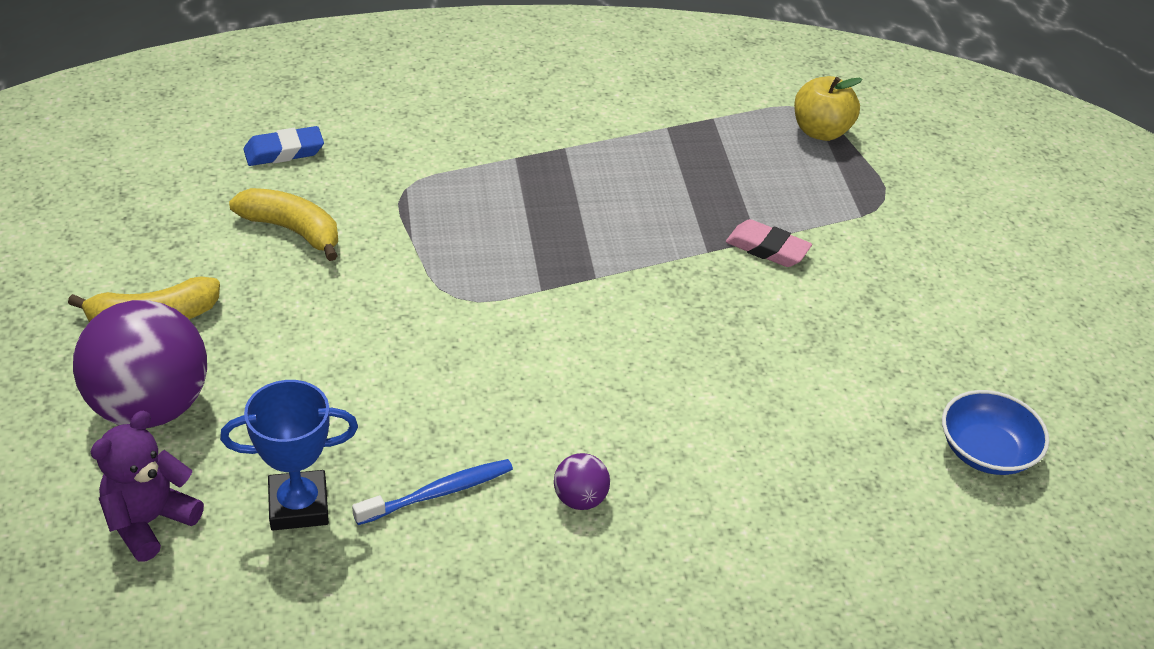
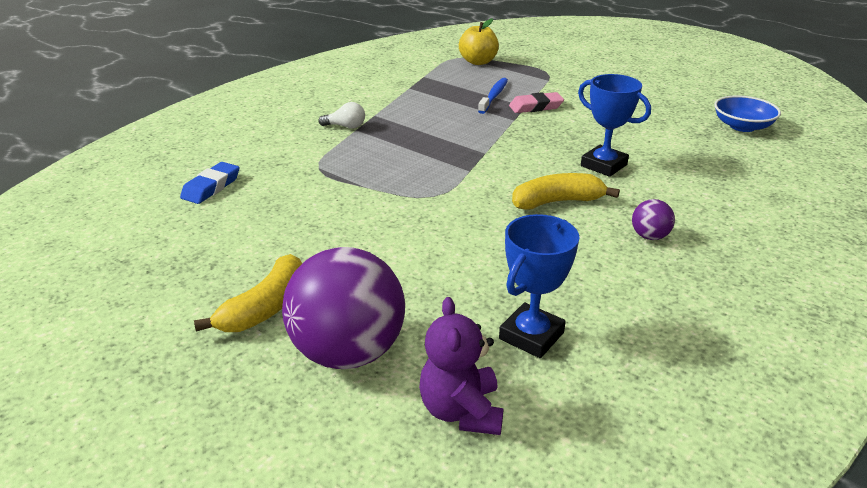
camera: 40 degrees left, 10 degrees down
(292, 230) = (283, 217): yellow banana -> yellow banana (557, 202)
(438, 493) = (587, 278): blue toothbrush -> blue toothbrush (494, 96)
(510, 147) = (345, 126): none -> white light bulb
(695, 382) = (603, 165): none -> blue trophy

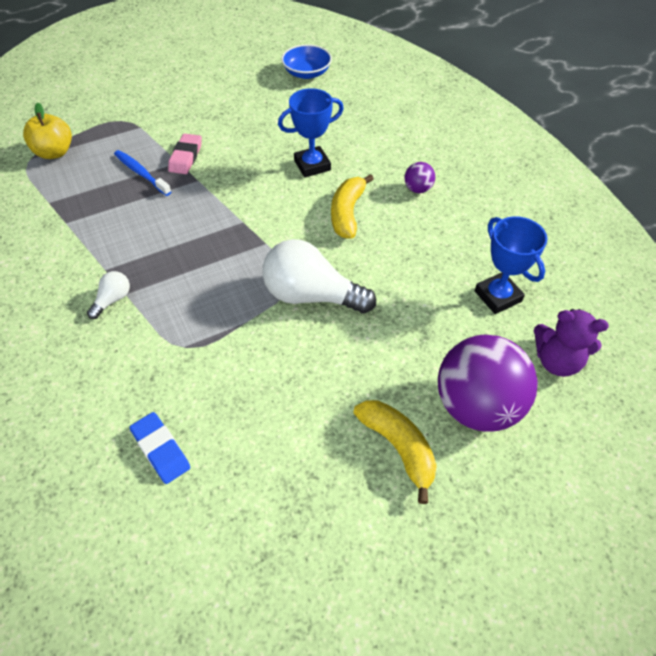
camera: 65 degrees left, 20 degrees up
(424, 210) = (311, 295): none -> white light bulb

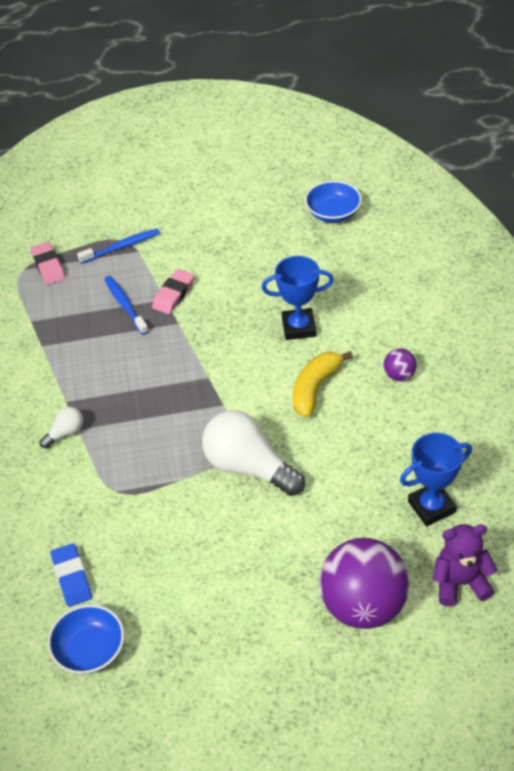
camera: 20 degrees right, 5 degrees down
(55, 152) = (48, 266): yellow apple -> pink eraser
(123, 126) = (122, 247): none -> blue toothbrush
(205, 528) = (89, 650): none -> blue bowl
(398, 447) = (275, 624): yellow banana -> none
(497, 296) = (431, 507): blue trophy -> blue trophy turned 75 degrees clockwise
(556, 361) = (460, 583): purple teddy bear -> purple teddy bear turned 135 degrees clockwise

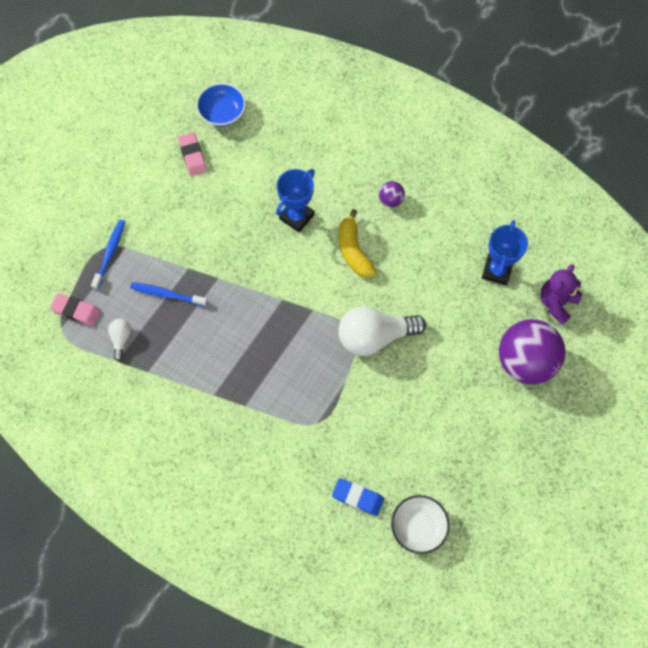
camera: 50 degrees left, 20 degrees up
(65, 433) = (240, 415): white light bulb -> white light bulb (121, 339)
(89, 650) = (418, 527): blue bowl -> white bowl
(173, 294) = (190, 260): pink eraser -> pink eraser (192, 156)

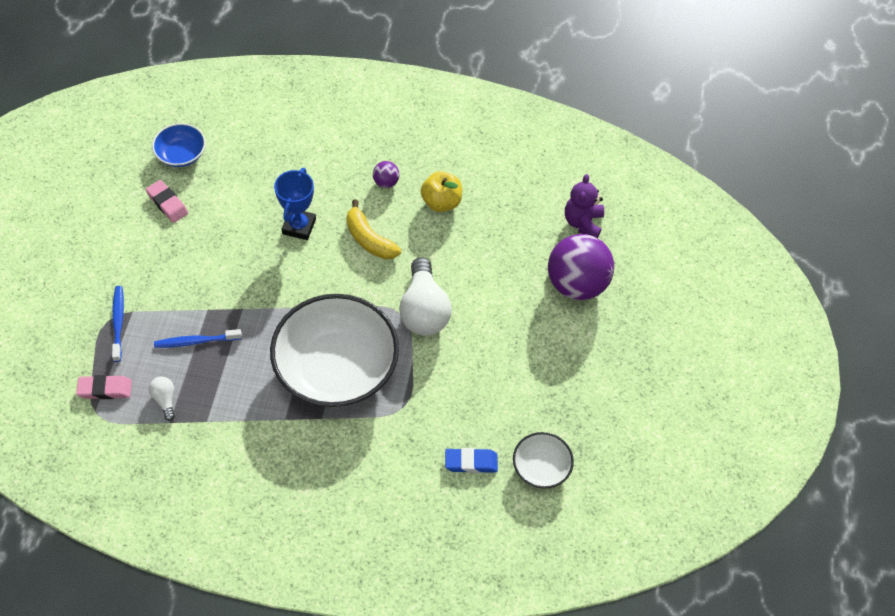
camera: 25 degrees left, 10 degrees down
(276, 363) = (336, 368): none -> white bowl
(375, 337) = (424, 310): white light bulb -> white light bulb turned 60 degrees counterclockwise
(433, 237) = (441, 202): none -> yellow apple
(497, 270) = (515, 212): blue trophy -> none

